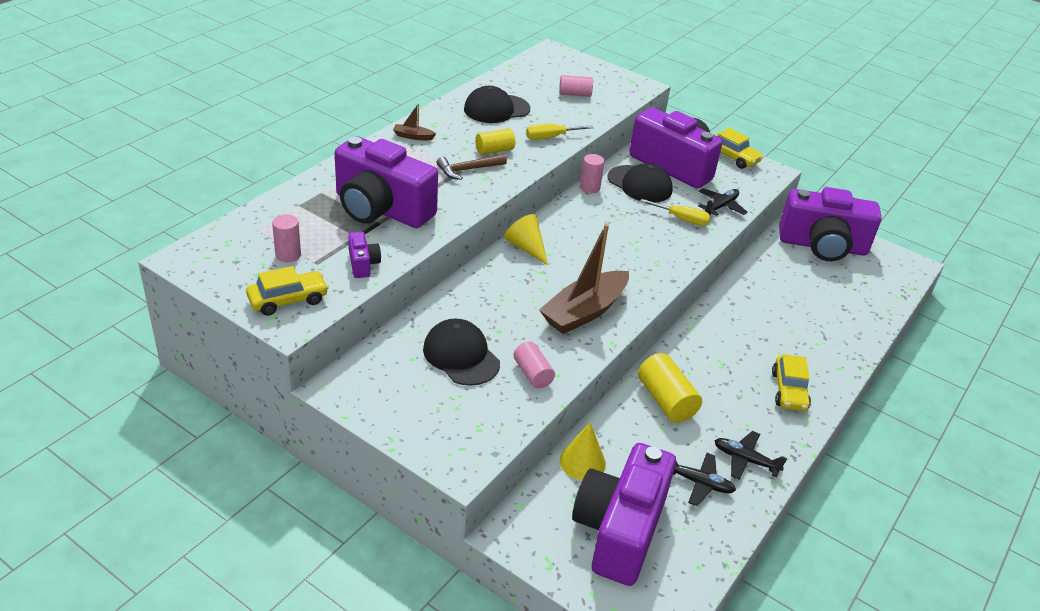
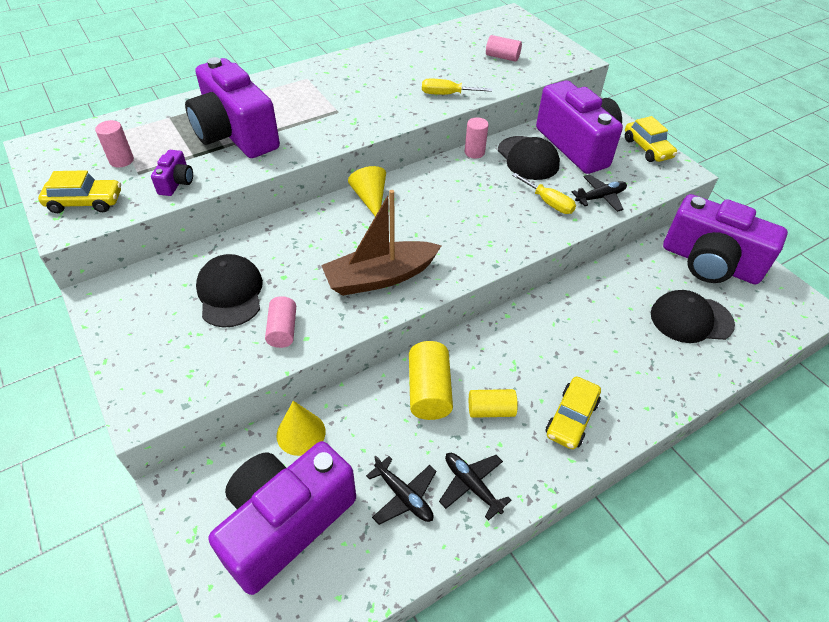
camera: 25 degrees right, 10 degrees up
(413, 136) = (318, 73): brown boat -> none
(468, 170) = (343, 112): brown hammer -> none
(494, 150) = (383, 98): yellow cylinder -> yellow cylinder (491, 410)
(496, 109) = (415, 60): black cap -> black cap (691, 319)

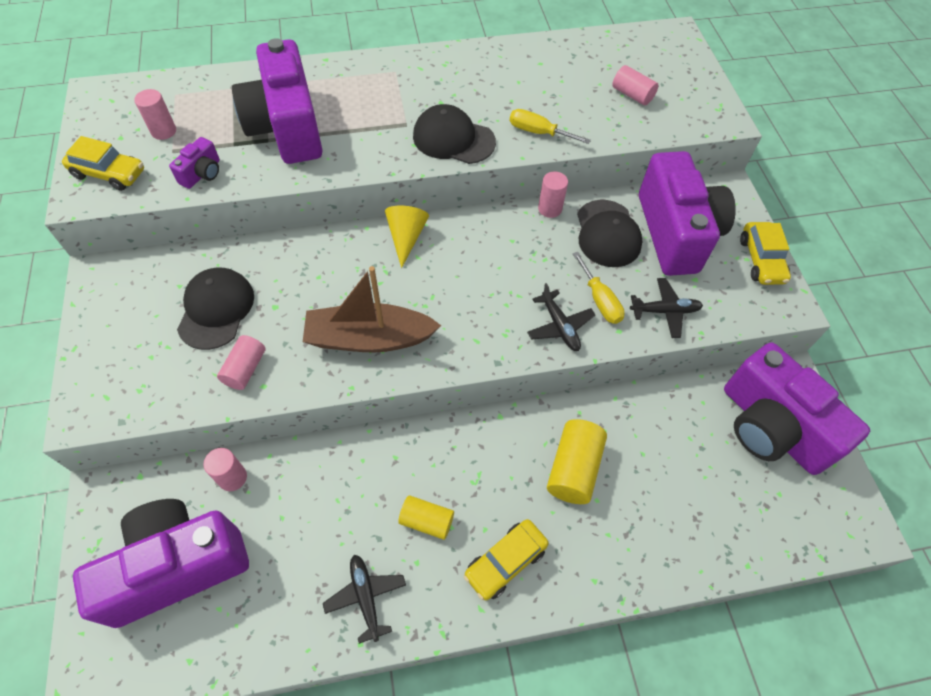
camera: 20 degrees right, 10 degrees up
(301, 433) = (232, 477): yellow cone -> pink cylinder
(404, 496) = (296, 582): black plane -> black plane (559, 326)
(429, 391) = (375, 476): yellow cylinder -> yellow cylinder (573, 468)
(691, 319) = (706, 491): black cap -> black cap (453, 139)

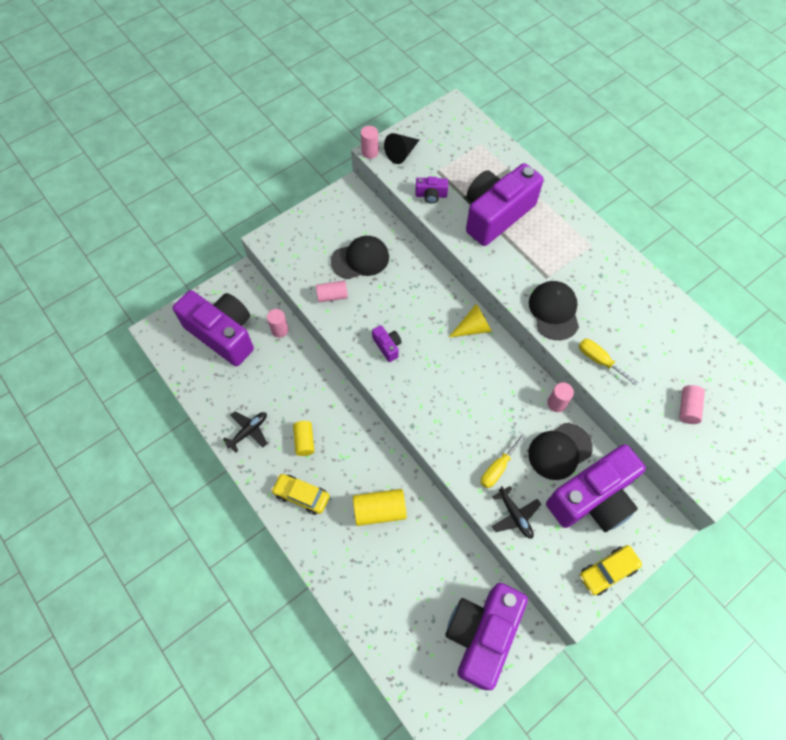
camera: 65 degrees right, 5 degrees up
(109, 173) = (401, 153): yellow car -> black cone
(163, 131) = (449, 157): pink cylinder -> pink cylinder (370, 152)
(369, 338) = (387, 346): brown boat -> purple camera
(538, 132) = (599, 360): yellow screwdriver -> yellow screwdriver turned 45 degrees counterclockwise
(559, 326) = (461, 451): black plane -> none

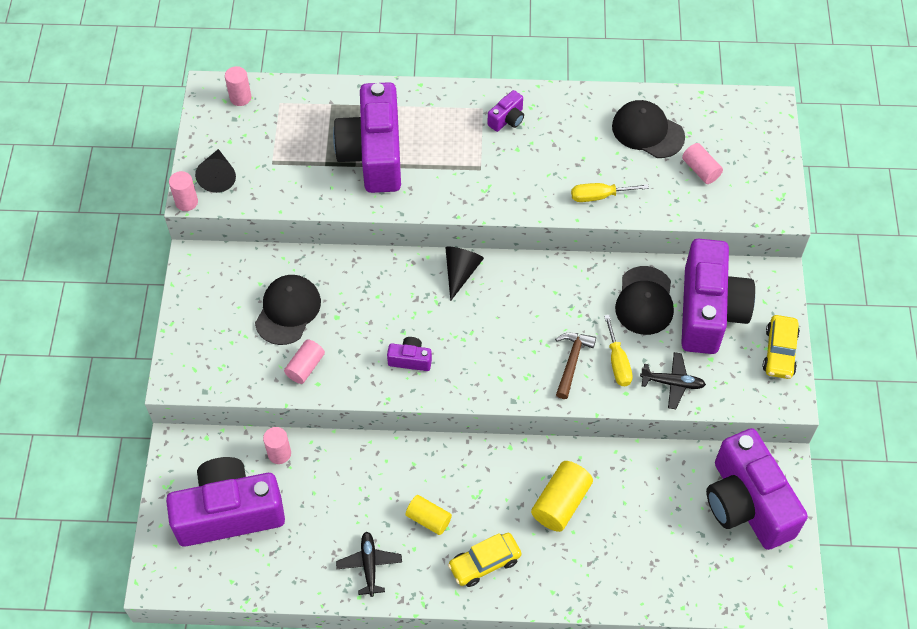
camera: 50 degrees left, 5 degrees down
(431, 195) = (295, 189): purple camera -> purple camera (507, 119)
(471, 440) = (572, 362): none -> brown hammer
(473, 328) = (460, 272): yellow cone -> black cone
(554, 311) = (519, 190): black cap -> black cap (647, 131)
(556, 403) = (598, 267): pink cylinder -> pink cylinder (240, 97)

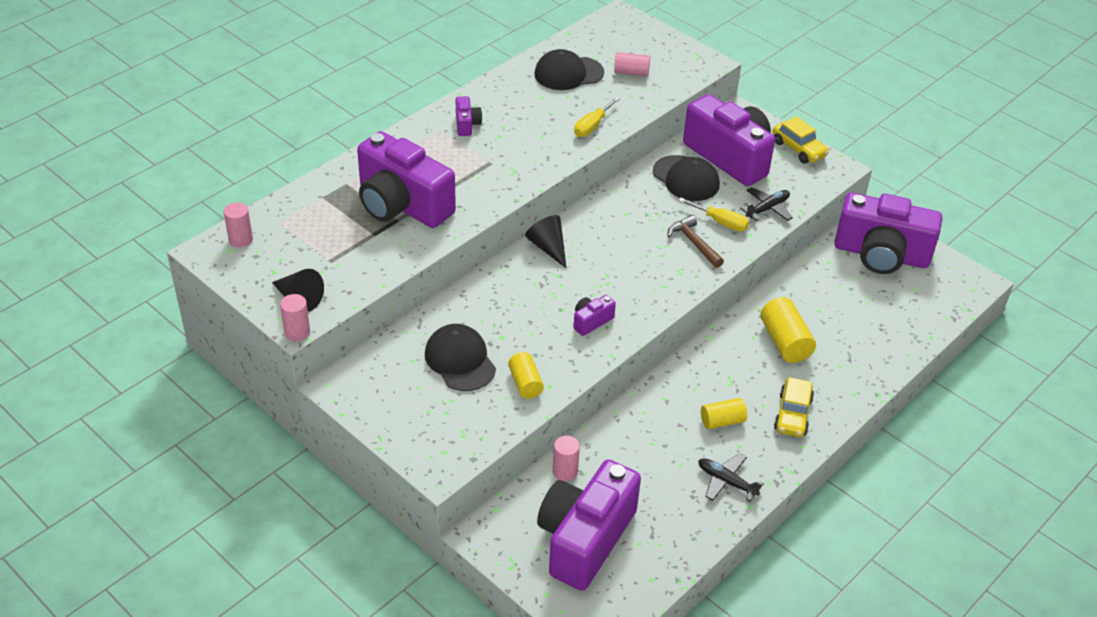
camera: 50 degrees left, 15 degrees down
(305, 367) = (525, 383): pink cylinder -> yellow cylinder

